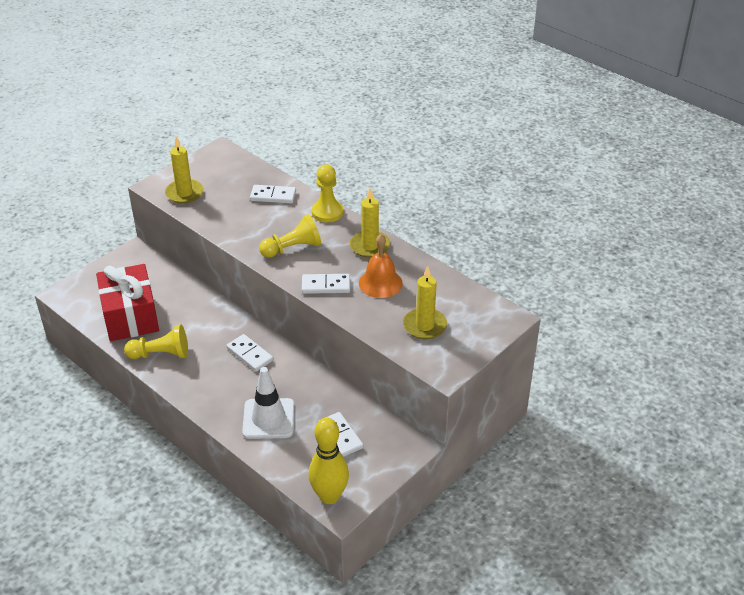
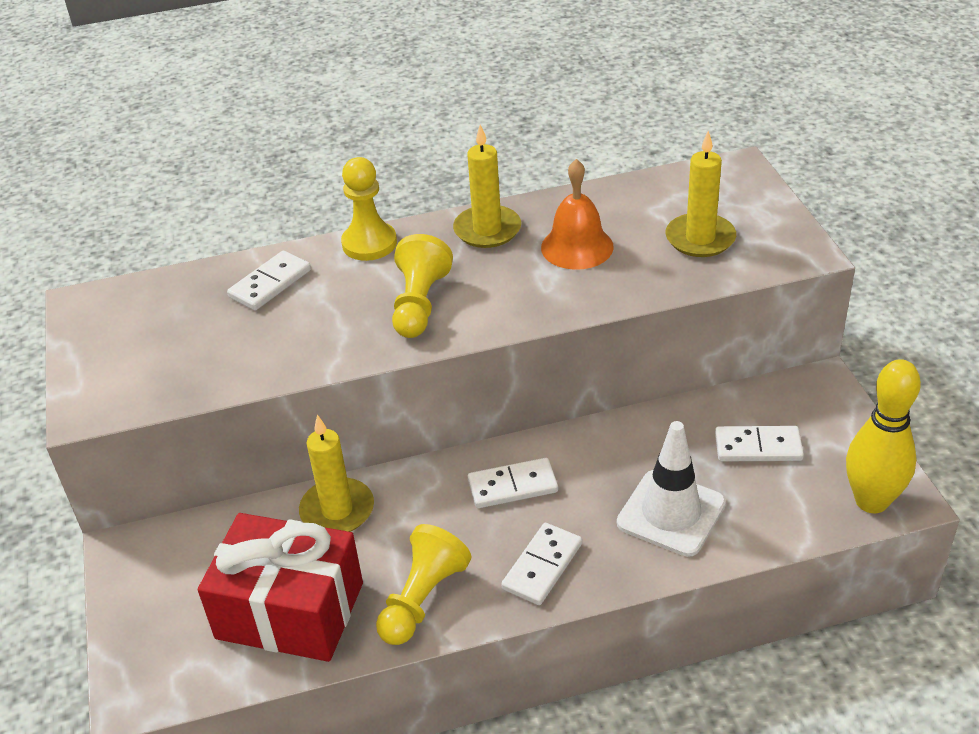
camera: 55 degrees left, 0 degrees up
(184, 193) = (150, 379): yellow candle -> yellow candle (337, 510)
(326, 286) = (537, 299): white domino -> white domino (542, 566)

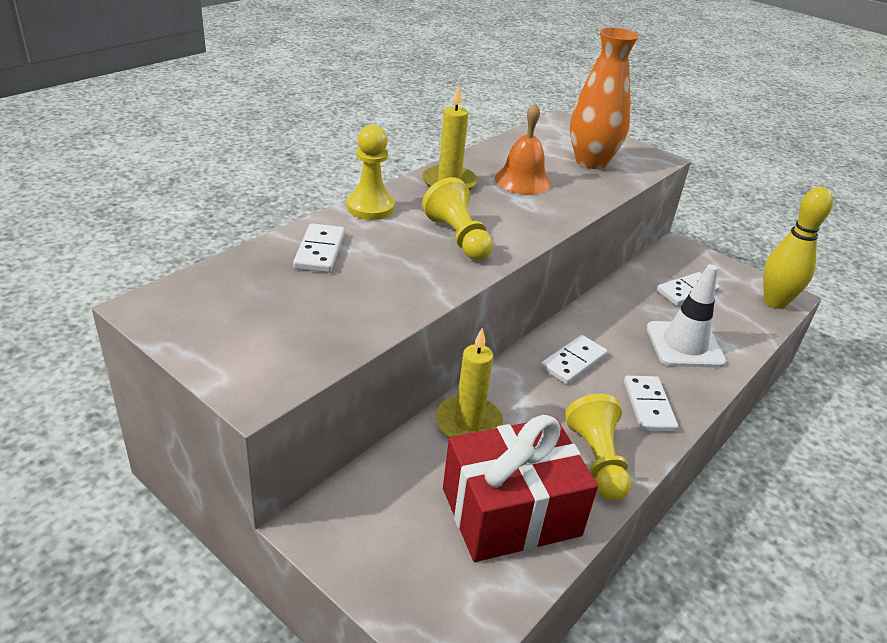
camera: 40 degrees left, 5 degrees down
(700, 238) = (591, 162): yellow candle -> orange vase

